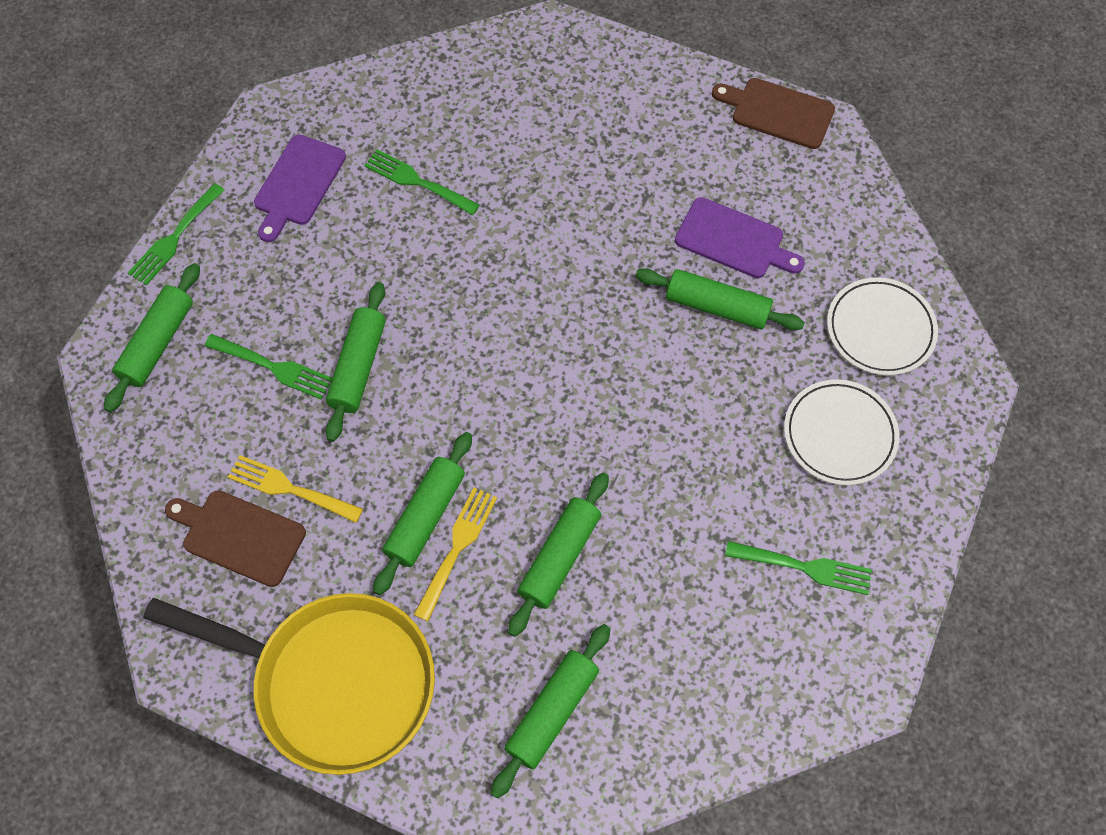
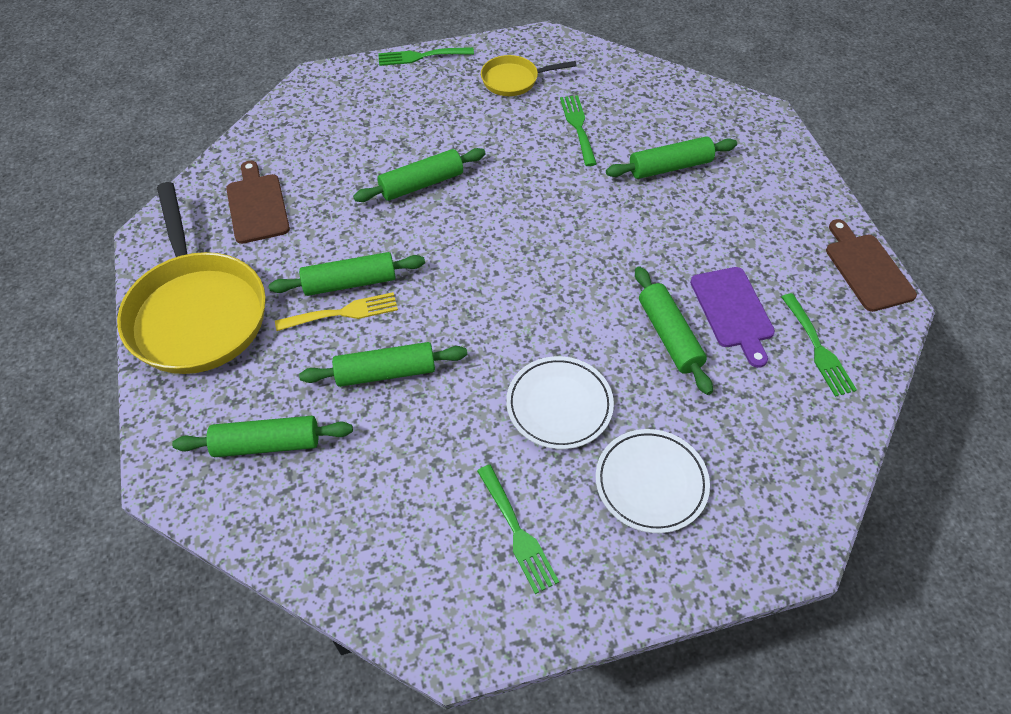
camera: 50 degrees right, 10 degrees down
(158, 343) = (348, 93): green rolling pin -> green rolling pin (670, 167)
(274, 367) = (382, 148): green fork -> green fork (818, 348)
(289, 489) = (309, 207): yellow fork -> none
(298, 184) = (514, 80): purple cutting board -> yellow pan
(880, 329) = (769, 451): white plate -> white plate (559, 405)

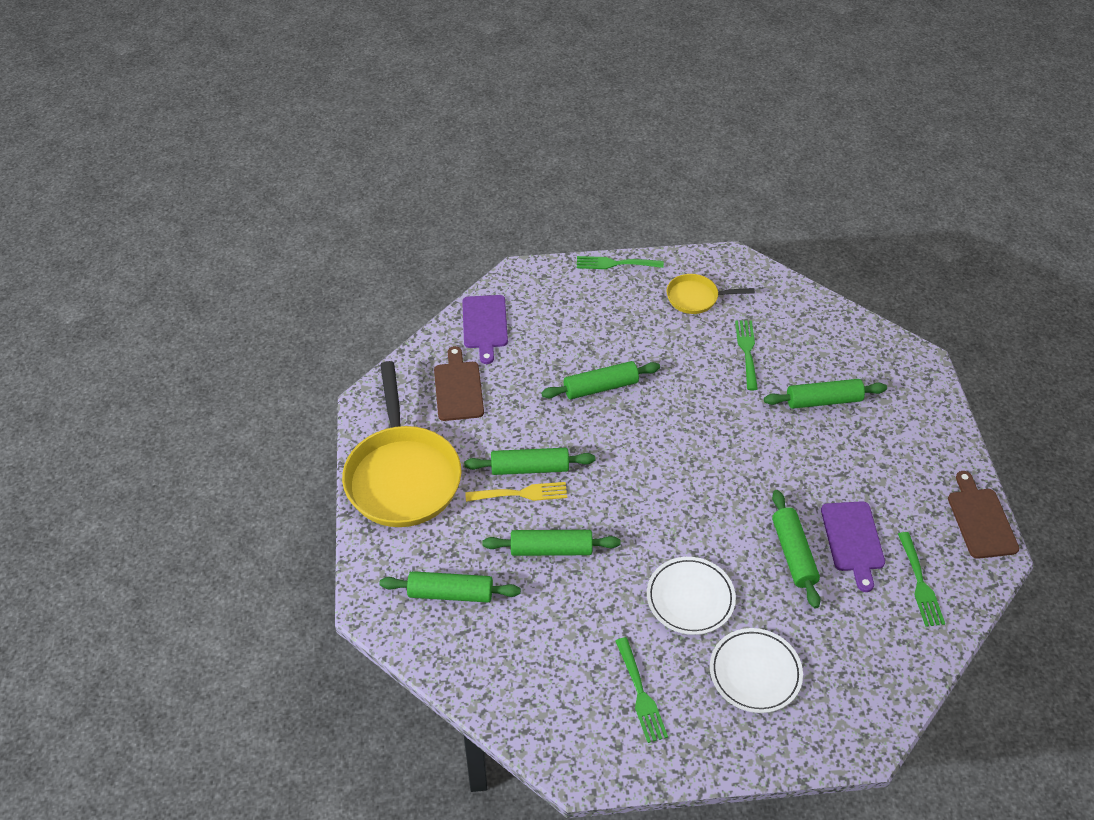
camera: 10 degrees right, 5 degrees down
(282, 134) = (485, 325): none -> purple cutting board

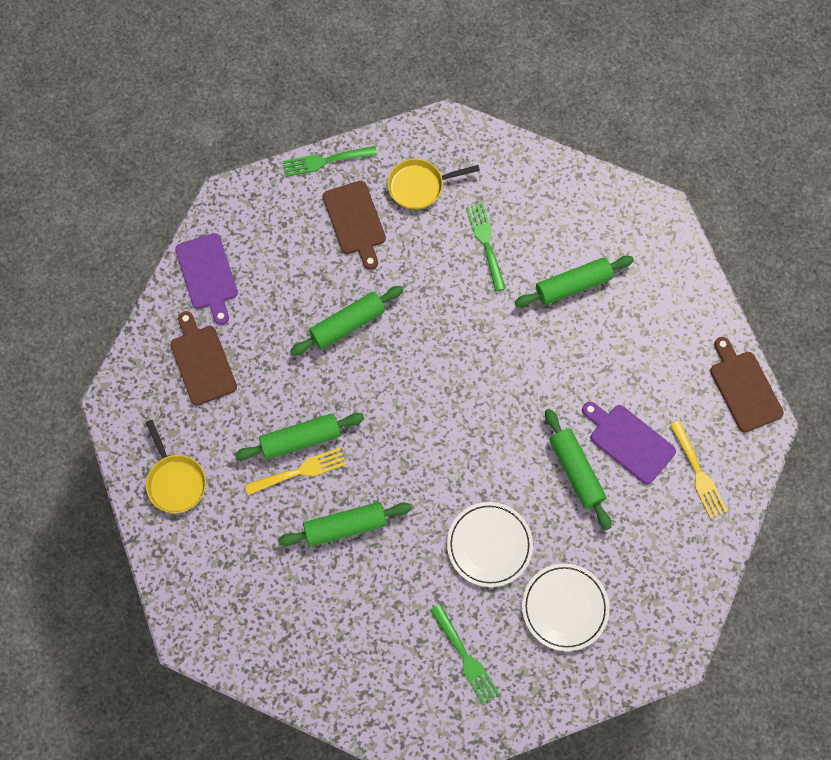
camera: 15 degrees left, 20 degrees up
(402, 476) = (175, 481): yellow pan -> yellow pan, size x0.50
(450, 593) = (261, 600): green rolling pin -> none
(630, 312) = (355, 221): none -> brown cutting board
(853, 540) = (629, 441): purple cutting board -> purple cutting board turned 150 degrees clockwise
(920, 583) = (698, 473): green fork -> yellow fork

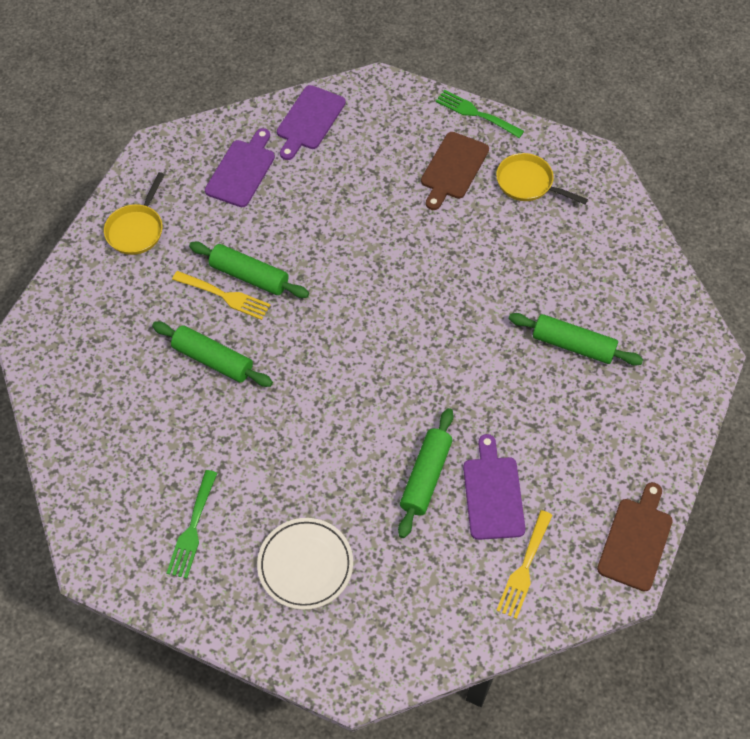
camera: 45 degrees right, 10 degrees down
(202, 362) = (242, 171): brown cutting board -> purple cutting board
(347, 324) = (369, 230): green rolling pin -> none
(485, 243) = (536, 260): green fork -> none
(489, 545) = (300, 467): white plate -> none

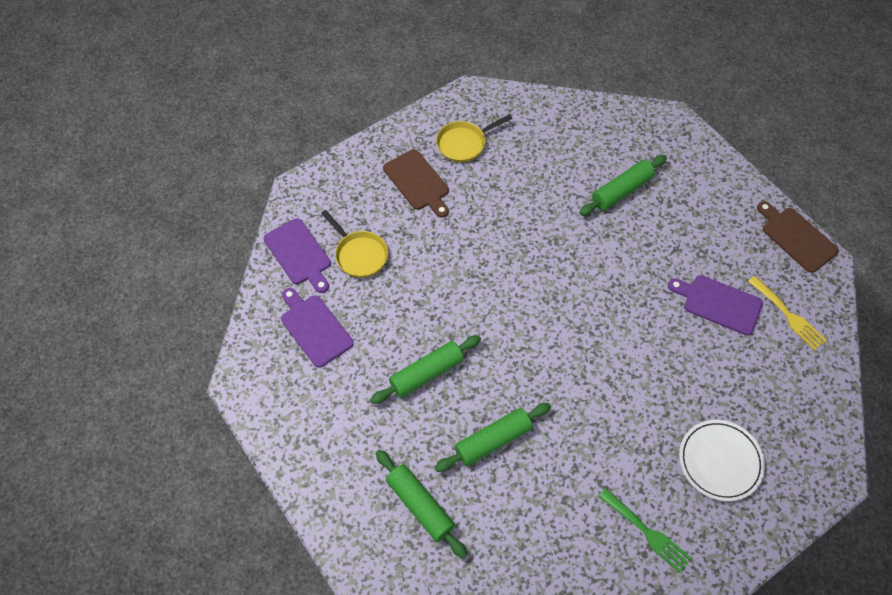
camera: 60 degrees left, 0 degrees up
(136, 229) = (319, 440): yellow pan -> yellow pan (359, 254)
(225, 296) = (435, 401): yellow fork -> none
(426, 477) = (683, 339): green rolling pin -> green rolling pin (420, 505)
(475, 113) = (376, 142): green fork -> none

